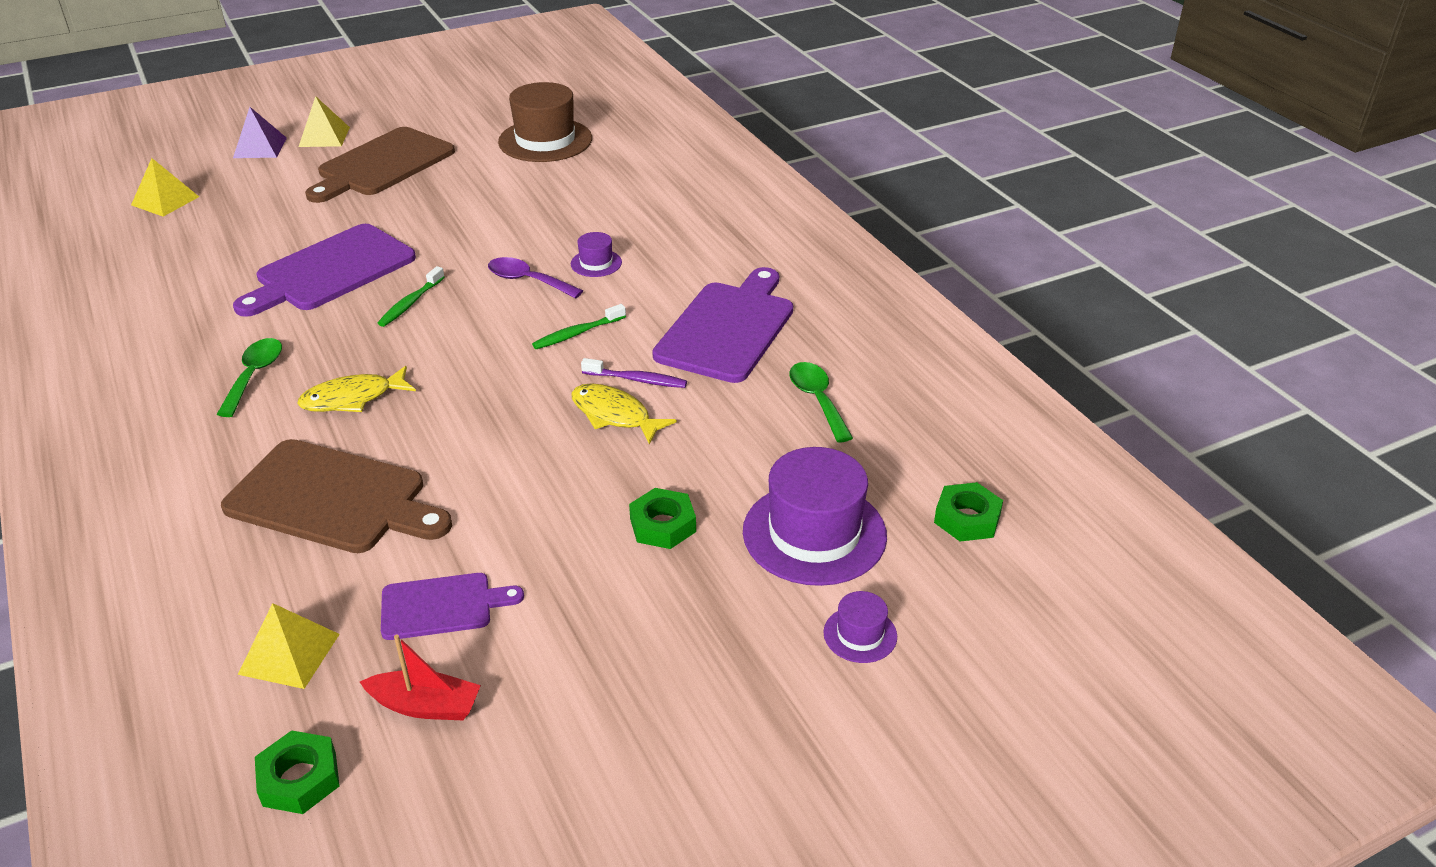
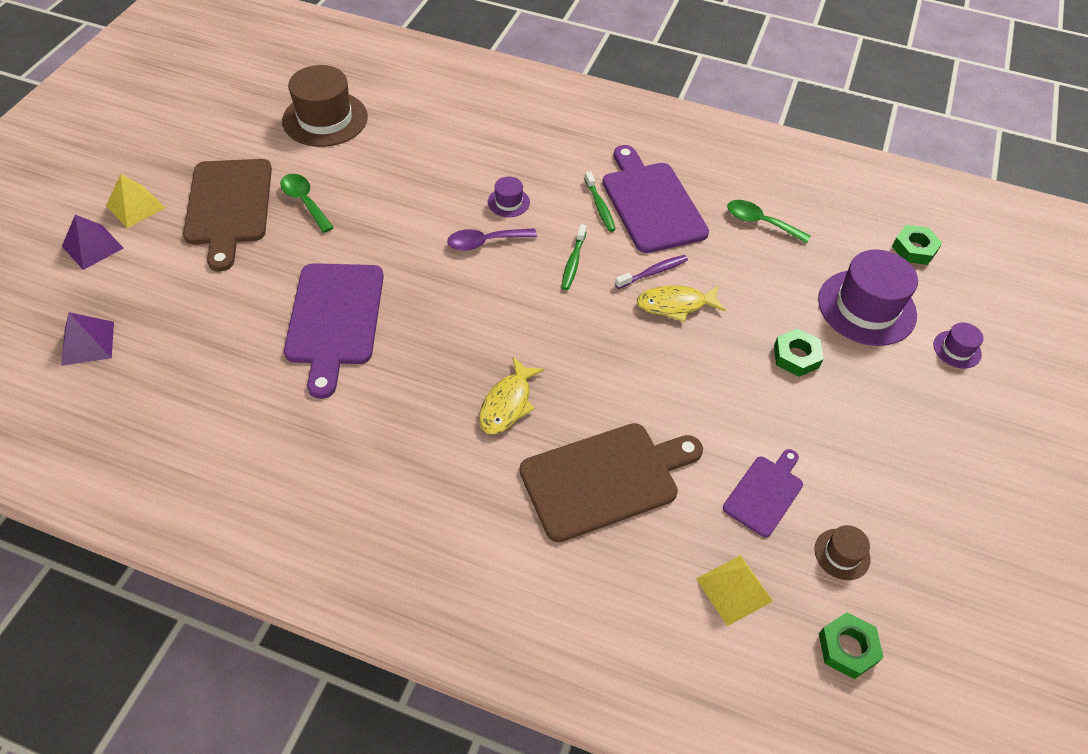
camera: 45 degrees left, 15 degrees up
(165, 200) = (87, 343): yellow pyramid -> purple pyramid
(254, 375) = (413, 435): green spoon -> green spoon (304, 201)
(410, 303) = (434, 308): green toothbrush -> green toothbrush (600, 206)
(425, 706) = (842, 554): red boat -> brown hat

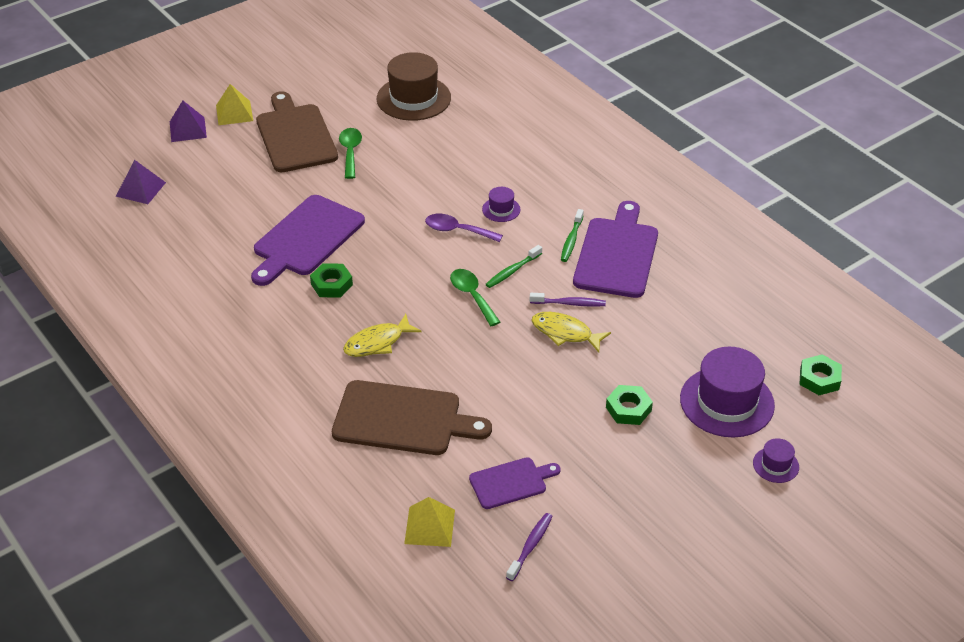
camera: 35 degrees right, 10 degrees down
(228, 206) = (295, 136): brown cutting board -> brown cutting board turned 135 degrees clockwise
(760, 222) = (697, 304): green spoon -> green spoon (472, 296)
(842, 554) = (530, 546): brown hat -> purple toothbrush
(847, 648) = (476, 599): green nut -> green nut (331, 284)

